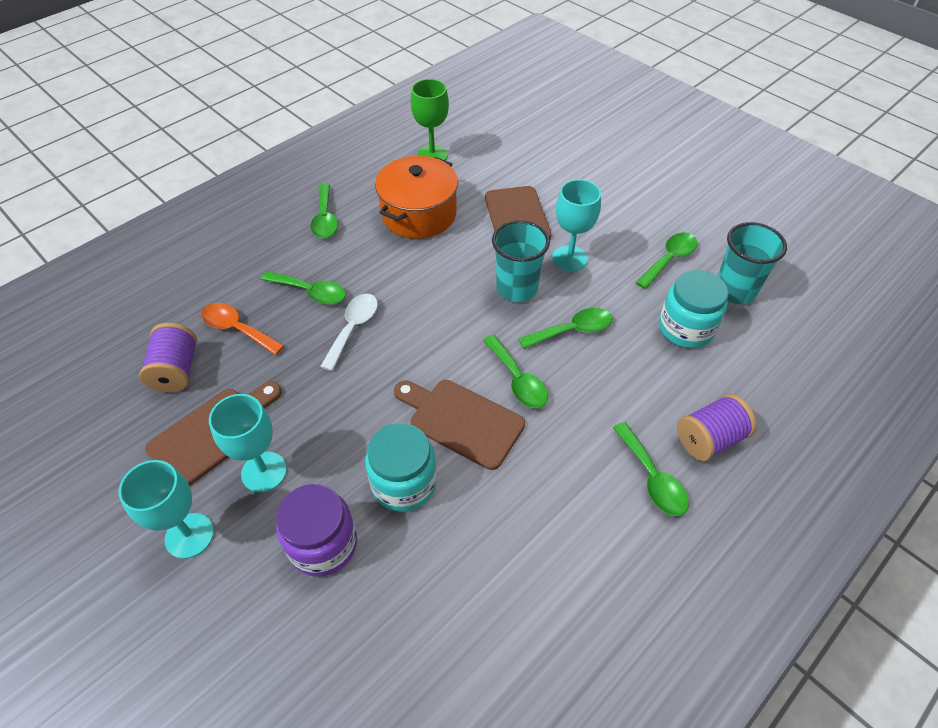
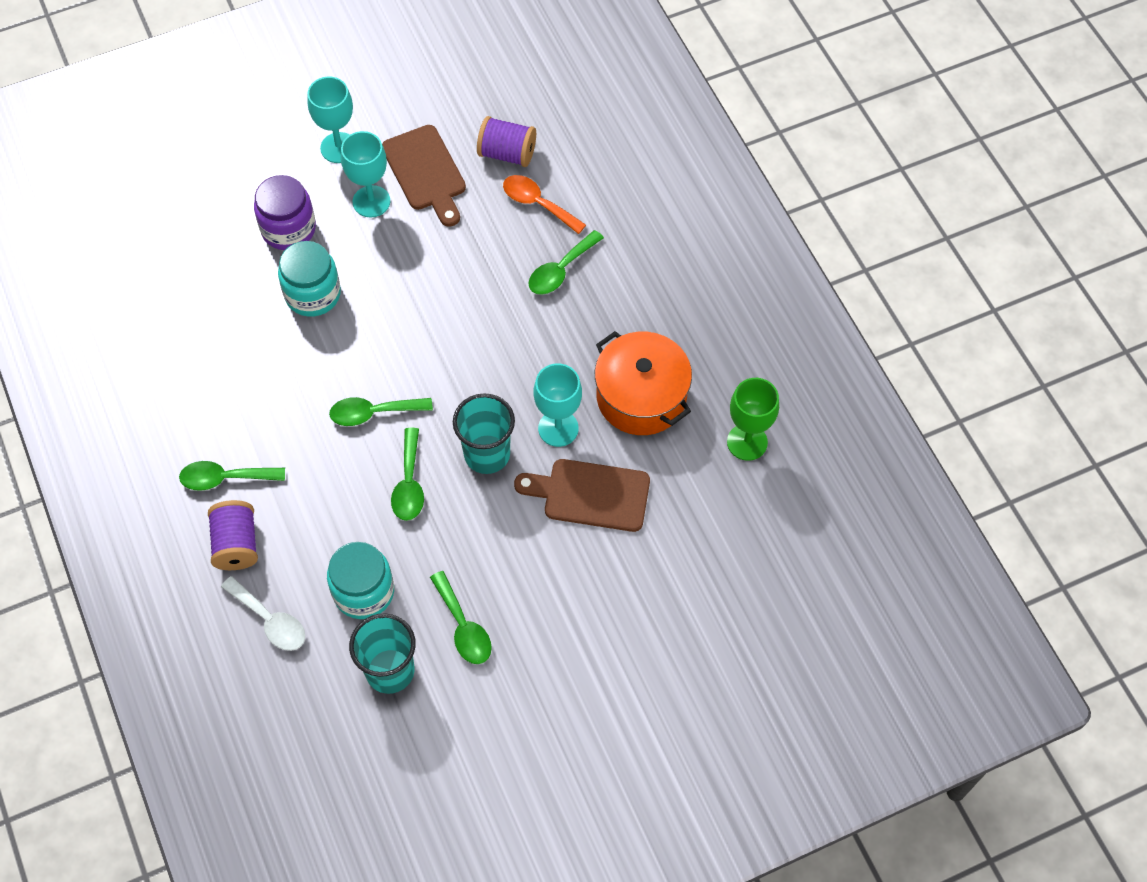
camera: 110 degrees right, 10 degrees up
(237, 329) = (537, 203): orange spoon -> orange spoon turned 105 degrees counterclockwise
(325, 219) = (668, 304): green spoon -> none
(353, 328) = (497, 296): white spoon -> white spoon (270, 620)
(461, 421) = (351, 353): brown cutting board -> none
(569, 258) = (508, 523): turquoise goblet -> turquoise goblet (558, 428)

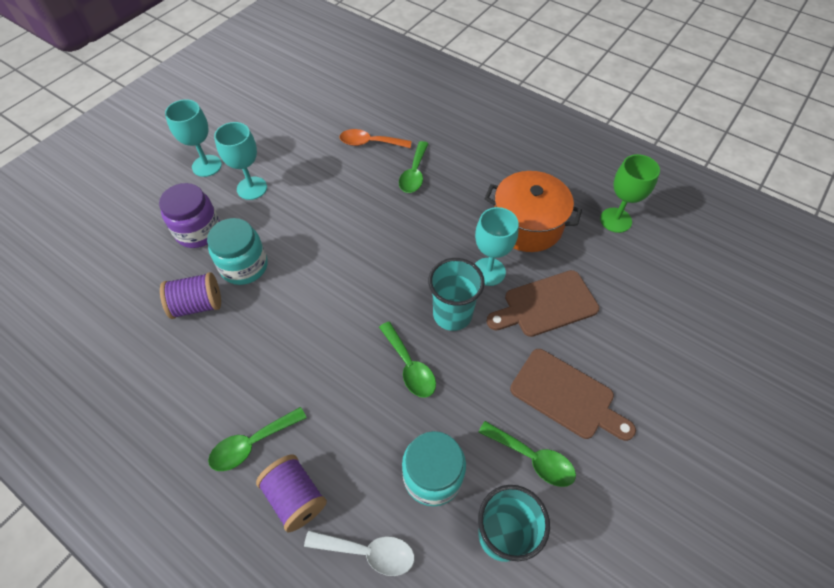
camera: 30 degrees left, 5 degrees down
(373, 413) = (346, 328): green spoon -> none
(425, 172) = (280, 155): brown cutting board -> brown cutting board (566, 396)
(507, 153) = (329, 123): purple spool -> purple spool (197, 305)

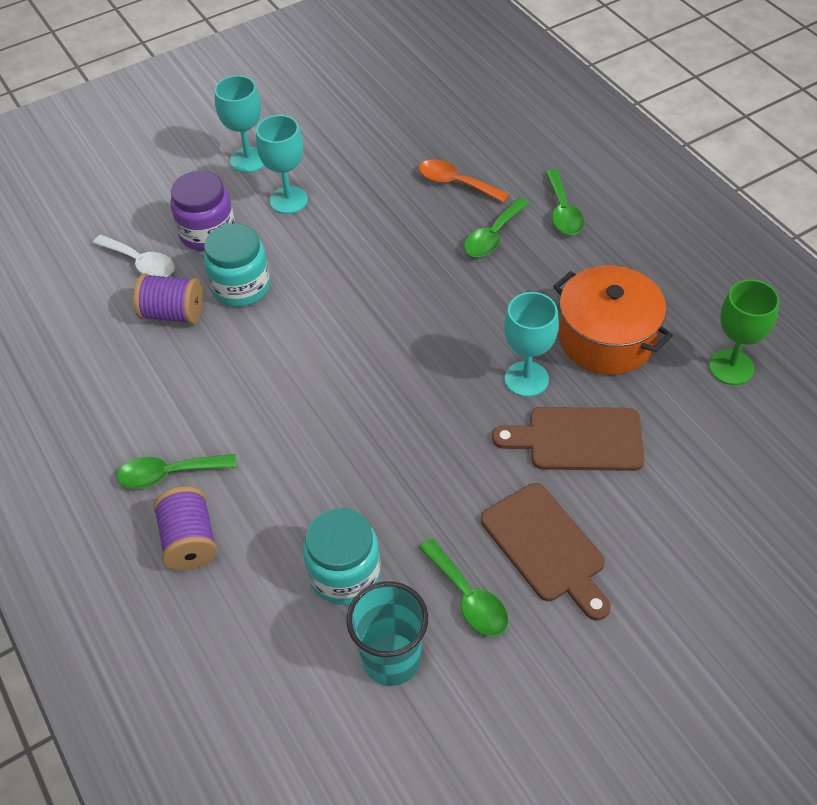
camera: 25 degrees right, 5 degrees down
(368, 552) = (240, 620): white spoon -> white spoon (141, 263)
(409, 366) = (376, 453): green spoon -> green spoon (563, 211)
(452, 314) = (455, 413): turquoise cup -> none

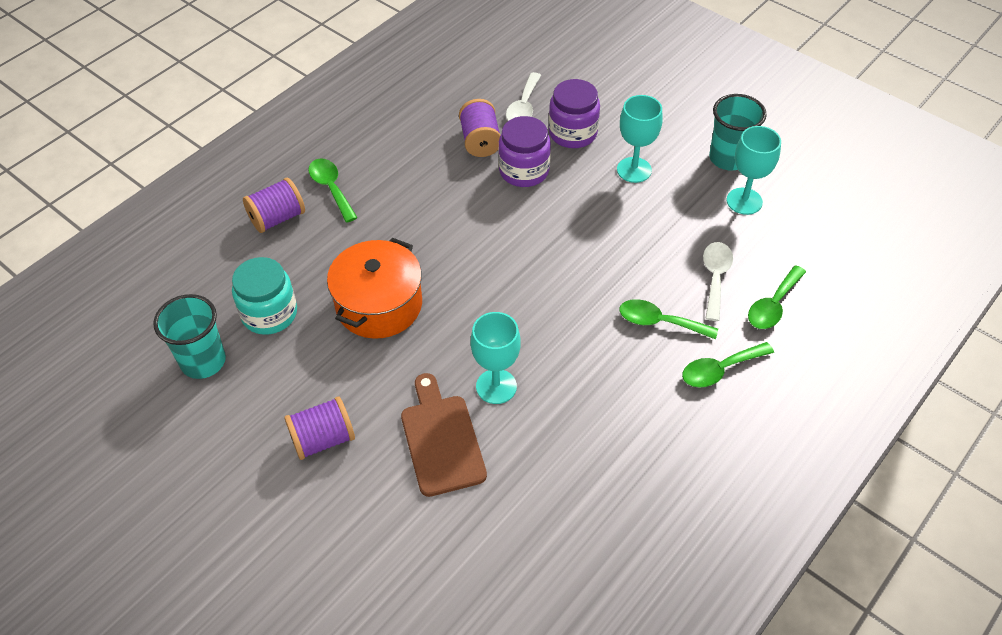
camera: 70 degrees right, 0 degrees up
(241, 287) = (524, 171): turquoise jar -> purple jar
(248, 160) = (668, 131): turquoise goblet -> turquoise goblet (744, 201)
(310, 130) = (728, 158): none -> turquoise cup
(456, 183) = (715, 277): orange spoon -> white spoon
(468, 597) = (265, 396): green spoon -> green spoon (773, 305)
(546, 547) = (323, 439): brown cutting board -> purple spool
(606, 338) = (567, 439): orange pot -> orange pot (379, 305)
(731, 367) = (571, 554): green goblet -> none

